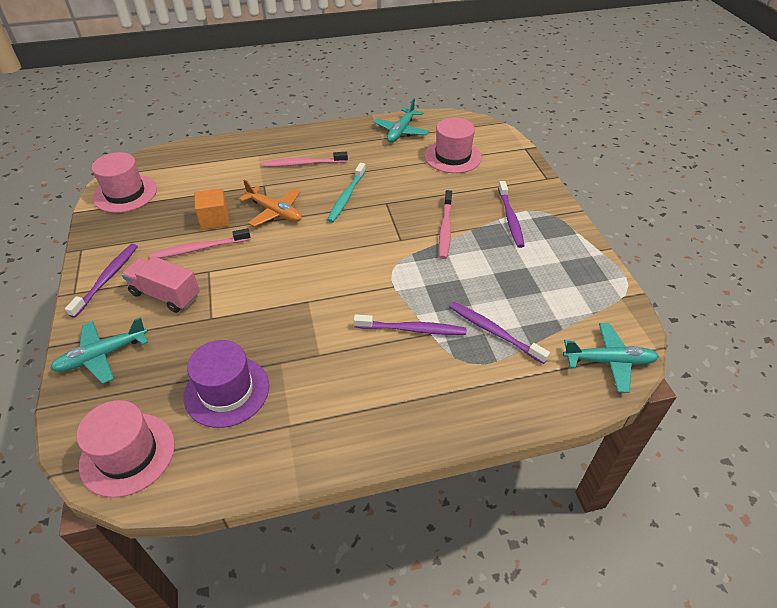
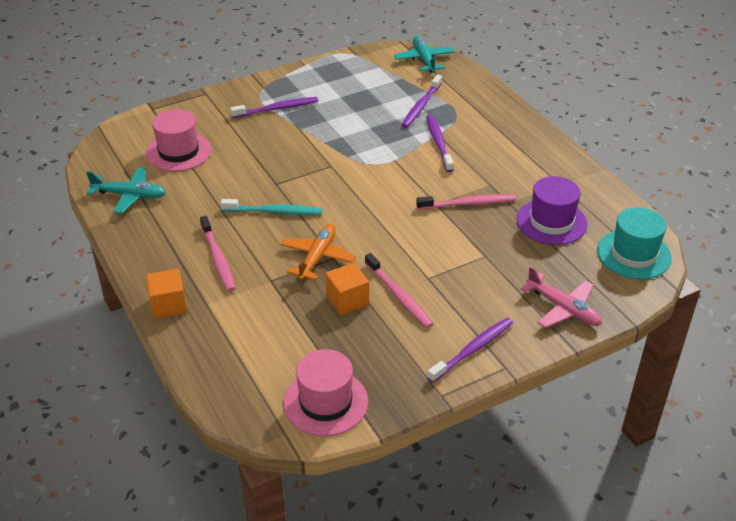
camera: 105 degrees left, 5 degrees down
(102, 356) = (563, 309): turquoise plane -> pink plane
(107, 278) = (473, 349): purple toothbrush -> purple toothbrush turned 135 degrees clockwise
(128, 454) = (634, 254): pink hat -> turquoise hat
(165, 295) = (473, 296): pink truck -> none
(268, 140) = (168, 305): none -> orange cube
(445, 229) = (305, 142): pink toothbrush -> pink toothbrush (468, 204)

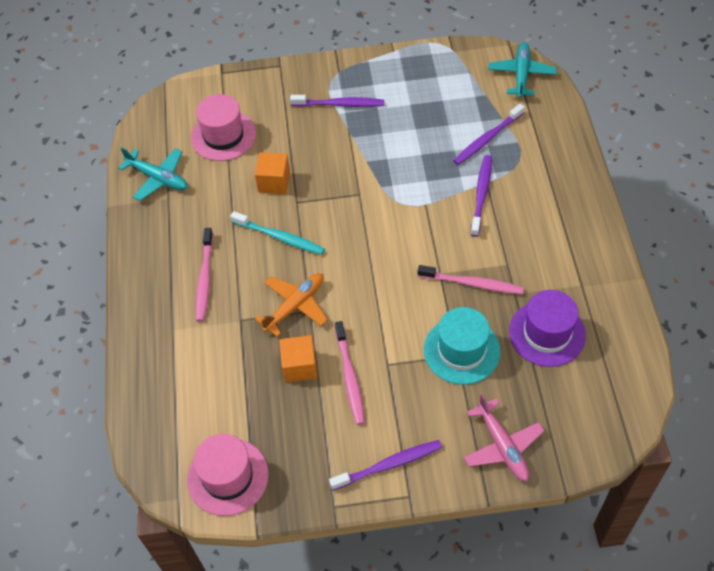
camera: 25 degrees right, 15 degrees up
(168, 305) = (140, 319): orange cube -> orange cube (274, 182)
(634, 254) = (612, 402): turquoise hat -> turquoise hat (461, 350)

